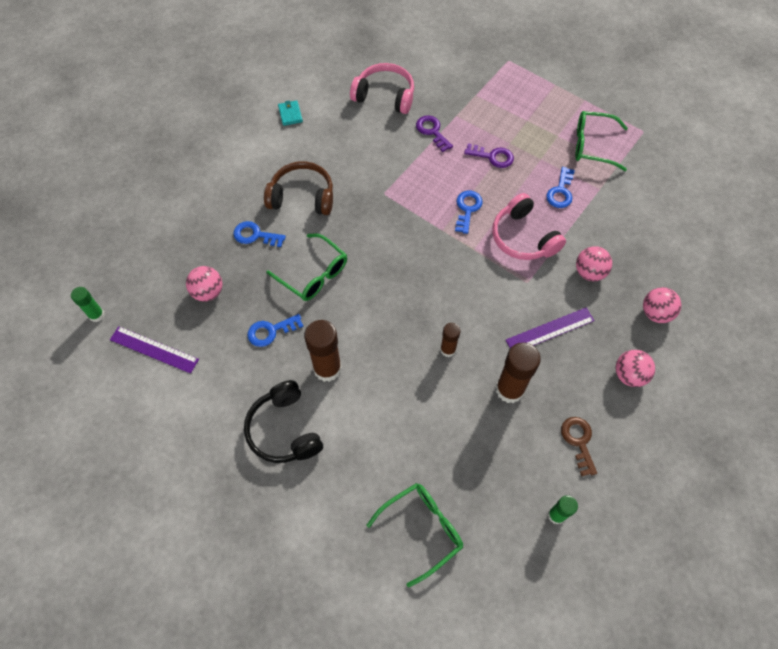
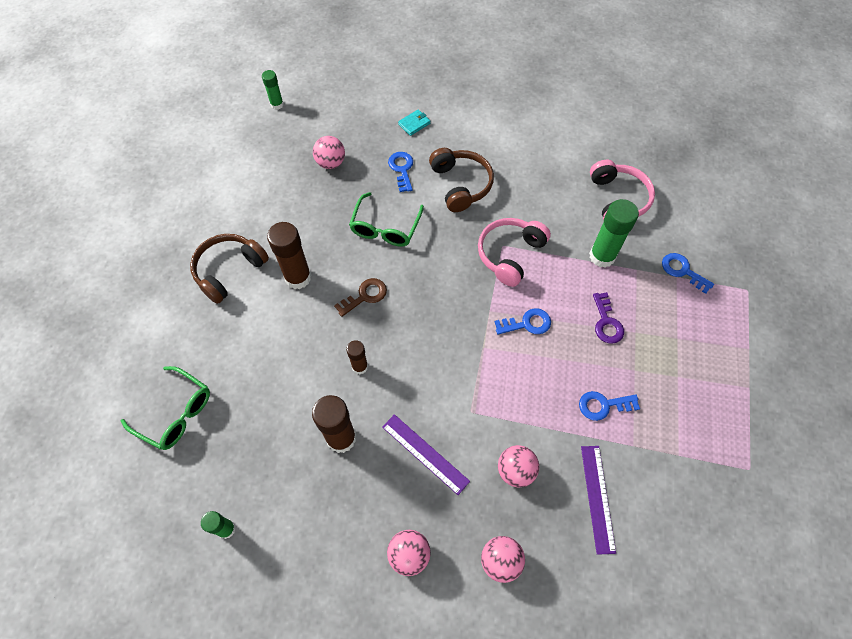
camera: 65 degrees right, 0 degrees up
(154, 349) = (263, 153): purple ruler -> purple ruler (597, 498)
(271, 331) = (315, 221): blue key -> blue key (682, 271)
(284, 430) = (229, 270): black headphones -> brown headphones
(290, 114) = (544, 137): turquoise wallet -> turquoise wallet (414, 124)
(432, 131) = (602, 256): purple key -> green glue stick
(523, 237) = (522, 388): pink headphones -> pink headphones (510, 254)
(578, 441) = (311, 525): brown key -> brown key (365, 296)
(592, 145) = (688, 418): green glasses -> none

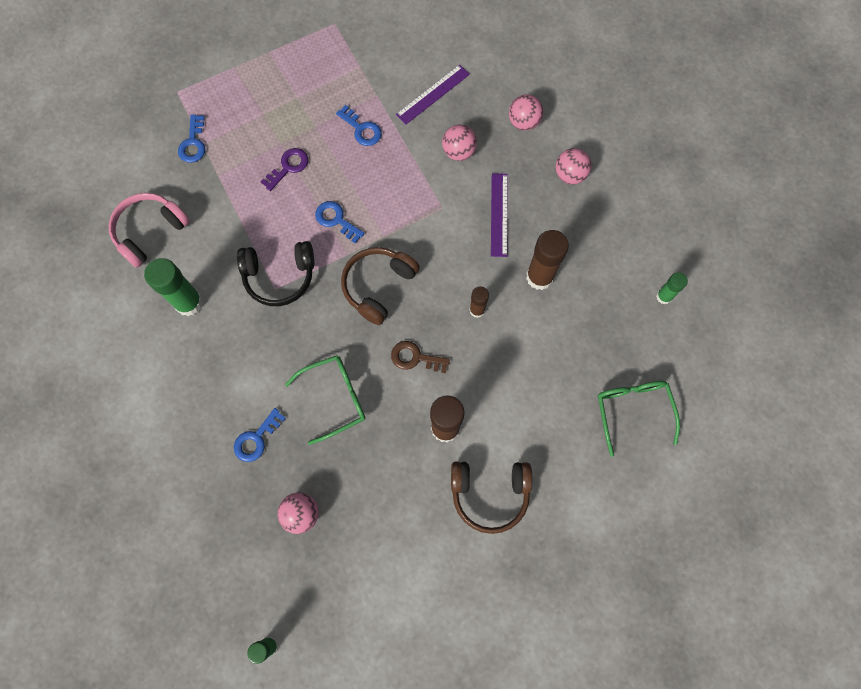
camera: 130 degrees left, 10 degrees up
(414, 124) = (188, 475): turquoise wallet -> none
(461, 185) = (234, 371): brown headphones -> brown headphones (378, 286)
(510, 254) = (279, 277): pink headphones -> black headphones
(602, 256) = (224, 207): green glue stick -> green glue stick (189, 303)

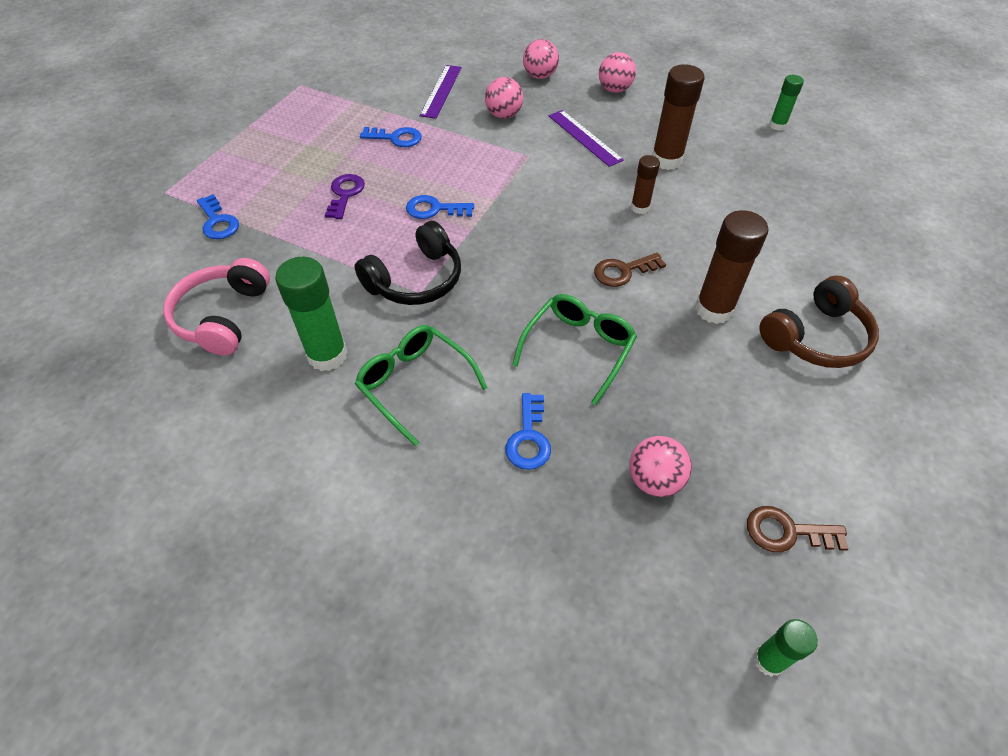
camera: 35 degrees left, 20 degrees down
(343, 594) = (786, 532): none -> brown key
(378, 286) = (528, 237): brown headphones -> none
(633, 410) = (850, 206): green glasses -> green glasses (415, 384)

